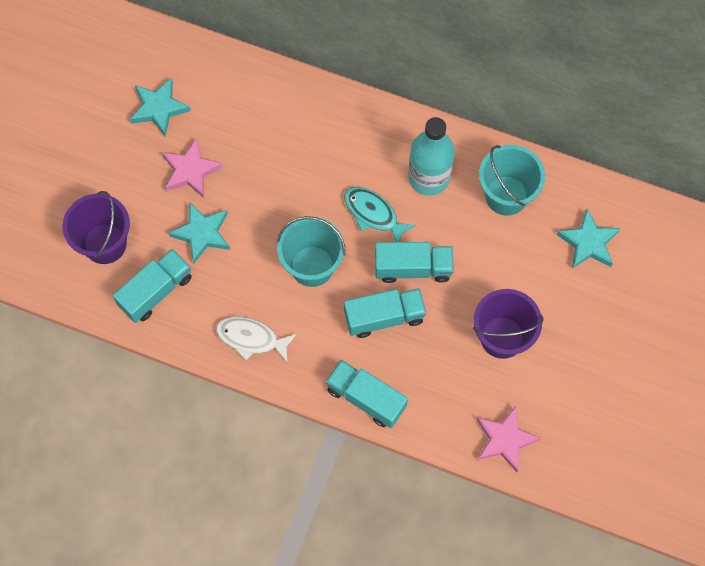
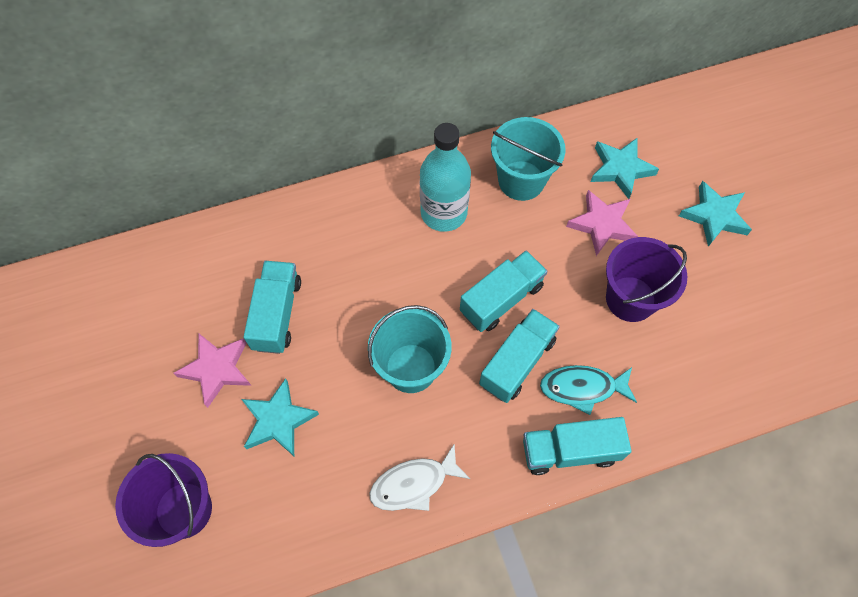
camera: 40 degrees left, 5 degrees down
(156, 291) = (278, 515): turquoise truck -> turquoise truck (277, 314)
(159, 108) = (136, 335): turquoise star -> turquoise star (714, 216)
(373, 214) = (424, 279): turquoise fish -> turquoise fish (582, 388)
(505, 440) = (719, 386): pink star -> pink star (602, 224)

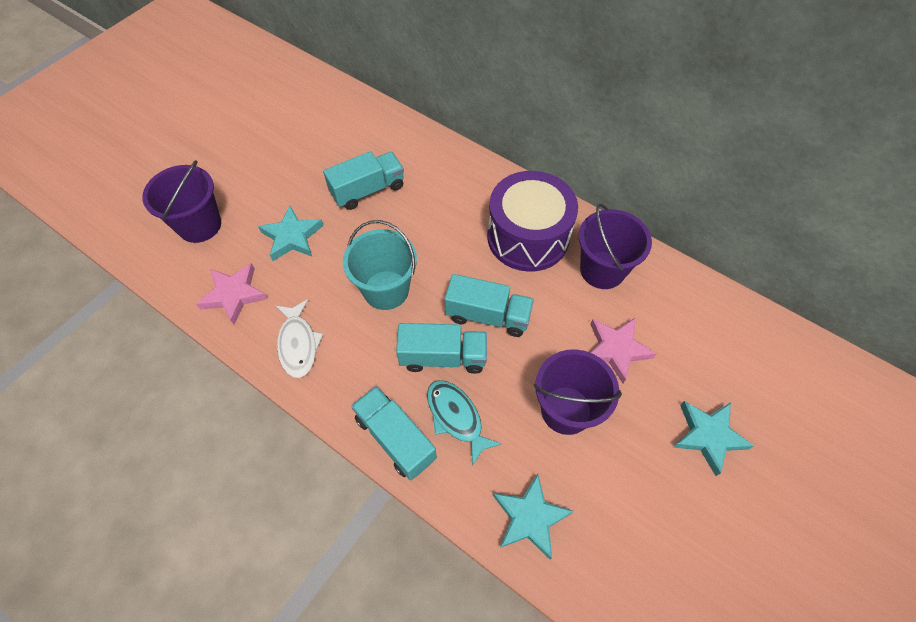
camera: 55 degrees right, 5 degrees down
(217, 369) = (305, 183): pink star -> pink star (234, 295)
(413, 484) = (298, 344): white fish -> white fish turned 135 degrees counterclockwise
(444, 213) = (528, 237): turquoise bottle -> purple drum
(521, 180) = (602, 270): turquoise bucket -> purple bucket
(620, 169) = (681, 334): turquoise star -> turquoise star (530, 517)

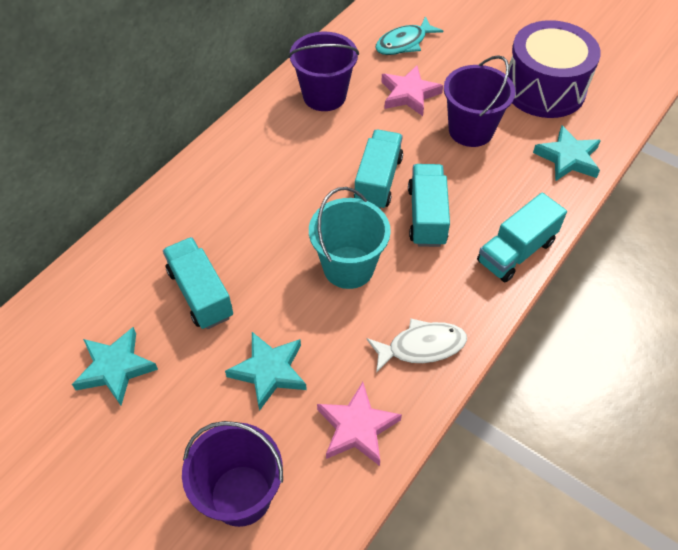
camera: 90 degrees left, 5 degrees down
(456, 417) = (488, 205): turquoise fish -> turquoise fish (404, 43)
(528, 237) = (282, 147): purple drum -> purple drum (544, 89)
(708, 436) = (481, 50): turquoise star -> turquoise star (115, 368)

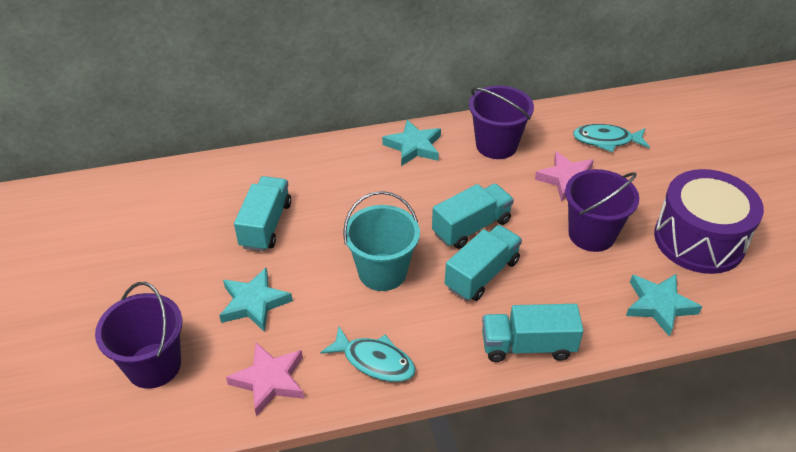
camera: 40 degrees right, 10 degrees down
(115, 368) = (168, 236): turquoise star -> turquoise star (414, 146)
(421, 347) = (374, 361): white fish -> turquoise fish

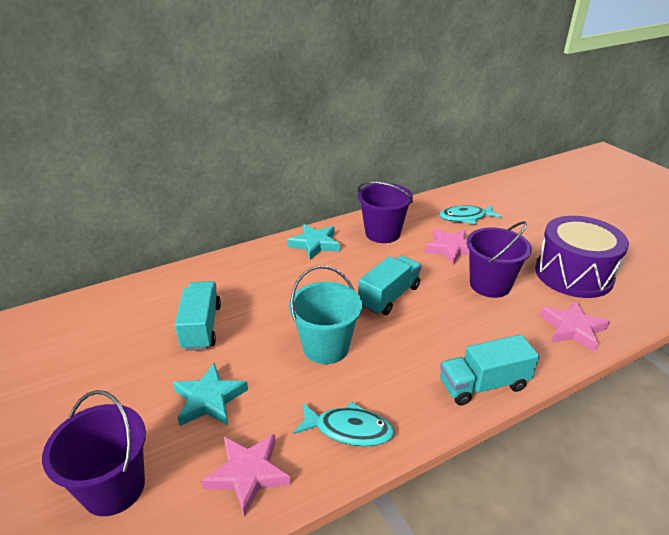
camera: 15 degrees left, 10 degrees down
(482, 274) = (415, 332): turquoise truck -> none
(659, 305) = (572, 329): turquoise star -> pink star

